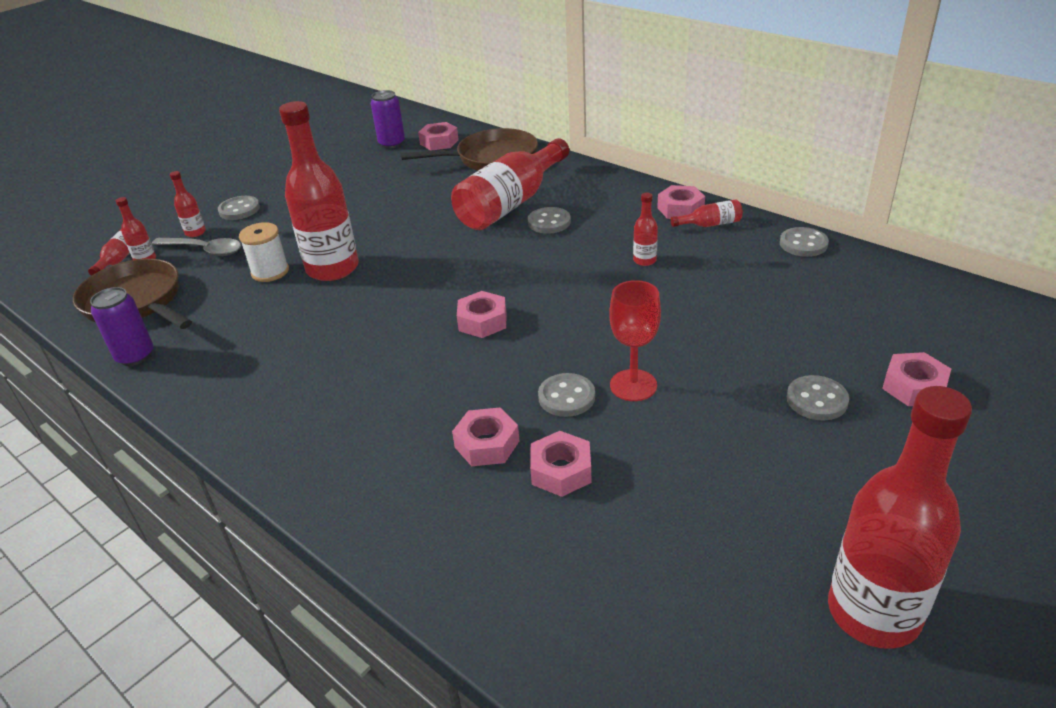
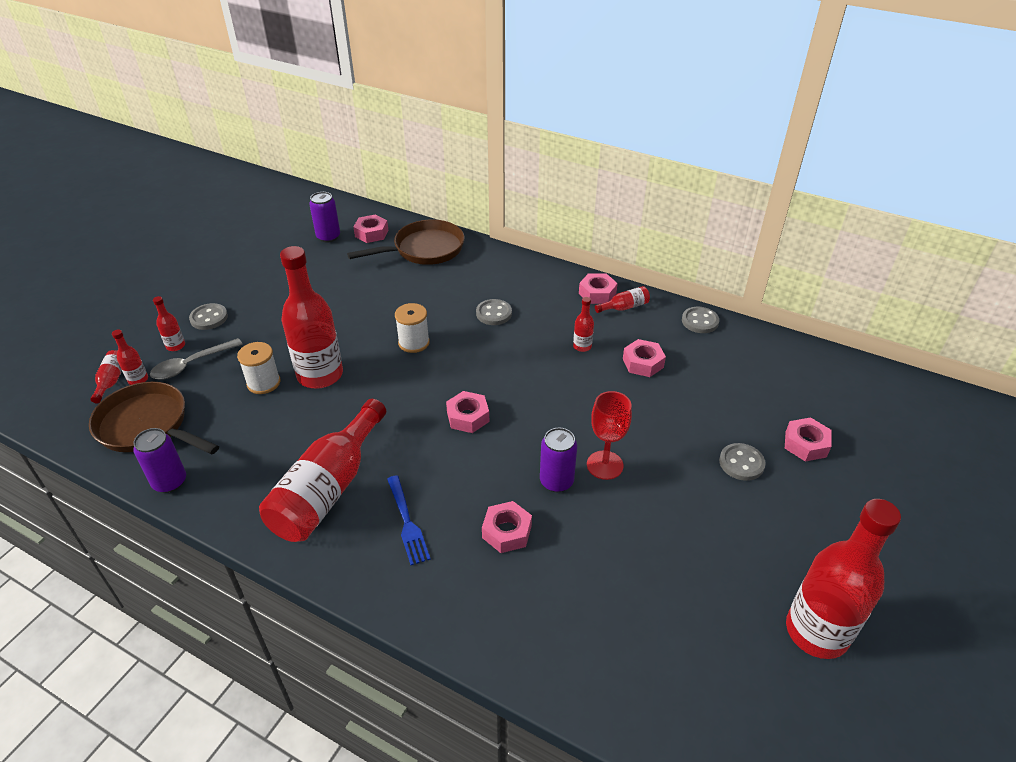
camera: 15 degrees left, 5 degrees up
(204, 250) = (191, 364): grey spoon -> grey spoon turned 135 degrees clockwise
(372, 421) = (407, 522): none -> blue fork
(447, 245) = (414, 343): none -> white spool
(511, 203) = (456, 296): red bottle -> red bottle (328, 488)
(561, 471) = (571, 548): pink nut -> pink nut (643, 363)
(566, 397) = (556, 481): grey button -> purple can

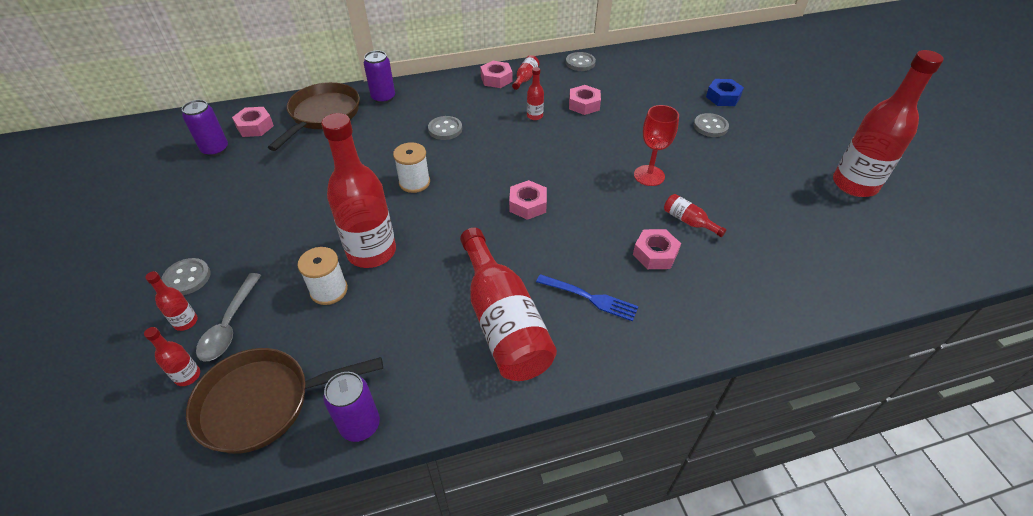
camera: 45 degrees left, 5 degrees up
(111, 381) = (155, 399): red bottle -> red bottle (688, 221)
(556, 481) = (638, 204): purple can -> purple can (383, 97)
(805, 444) = (723, 97): pink nut -> blue nut

